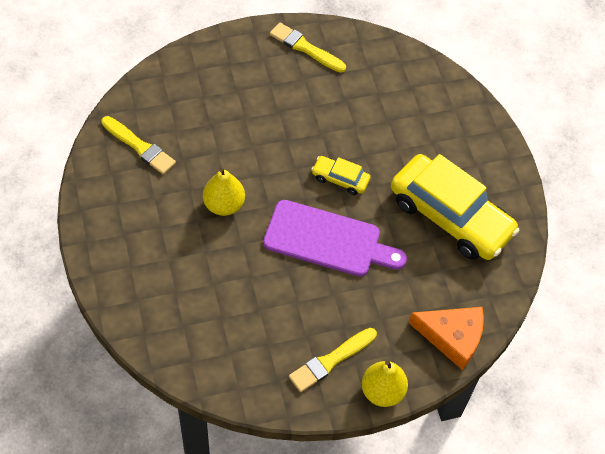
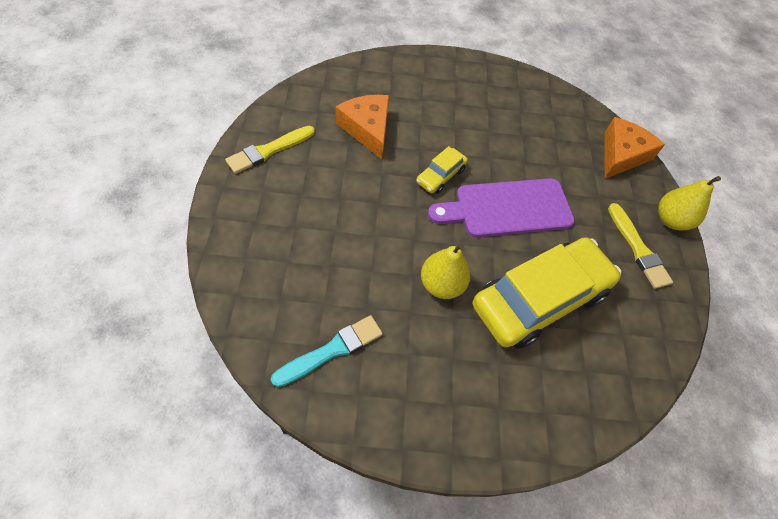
camera: 75 degrees left, 0 degrees up
(139, 146) = (331, 350): yellow brush -> turquoise brush
(328, 240) = (507, 208): purple cutting board -> purple cutting board turned 135 degrees counterclockwise
(367, 109) = (367, 129): none -> orange cheese
(450, 216) = (503, 114): yellow car -> yellow car (539, 299)

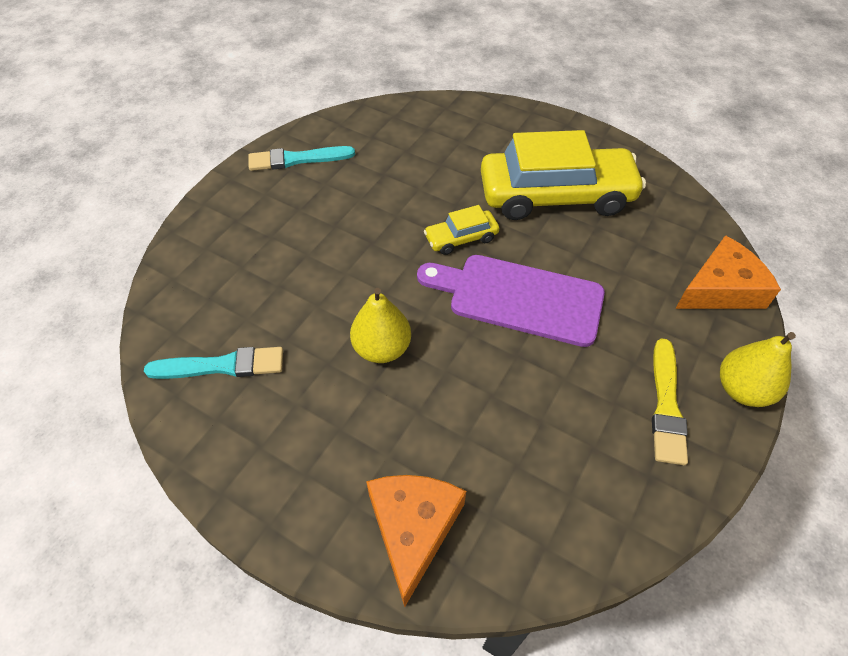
camera: 35 degrees right, 5 degrees down
(269, 150) = (297, 159): yellow brush -> turquoise brush
(367, 129) = (412, 167): orange cheese -> orange cheese (413, 528)
(539, 299) = (488, 410): yellow car -> yellow car (556, 196)

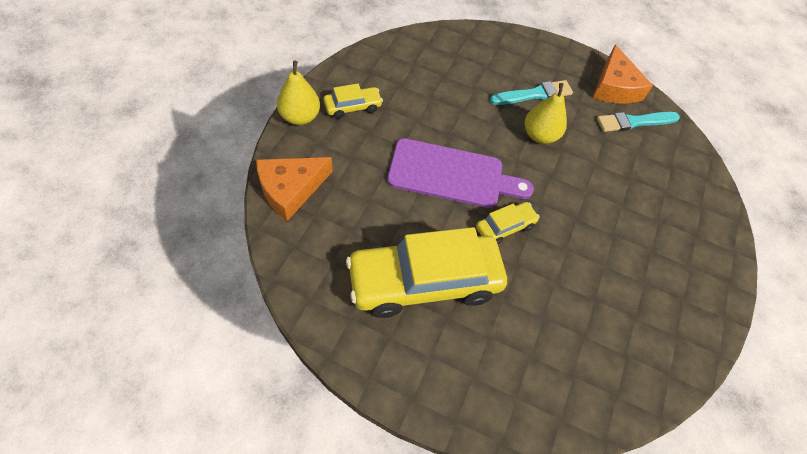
camera: 165 degrees right, 5 degrees up
(297, 159) = (685, 313): turquoise brush -> turquoise brush (533, 94)
(413, 528) = (494, 49): orange cheese -> orange cheese (614, 87)
(666, 405) = (353, 107): yellow brush -> yellow car

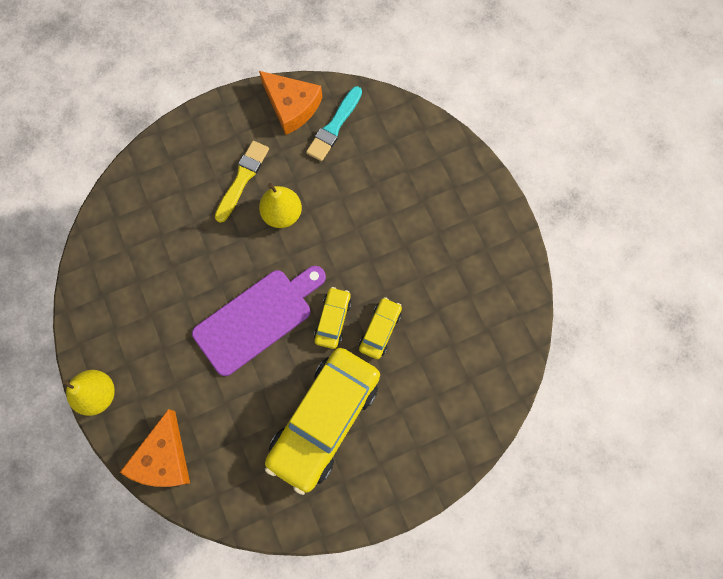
camera: 40 degrees left, 15 degrees up
(353, 107) = (126, 341): yellow car -> yellow car (380, 330)
(533, 94) = (242, 179): turquoise brush -> yellow brush

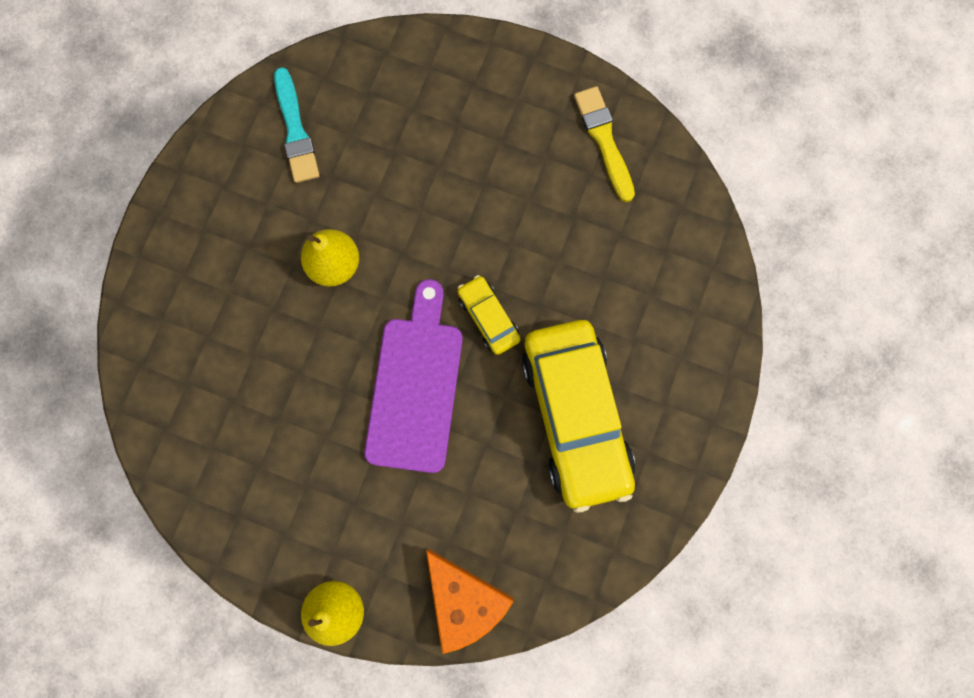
camera: 45 degrees left, 5 degrees up
(242, 179) = (257, 268): yellow brush -> yellow brush (604, 140)
(291, 106) = (230, 149): orange cheese -> none
(380, 330) = (542, 284): yellow car -> none

